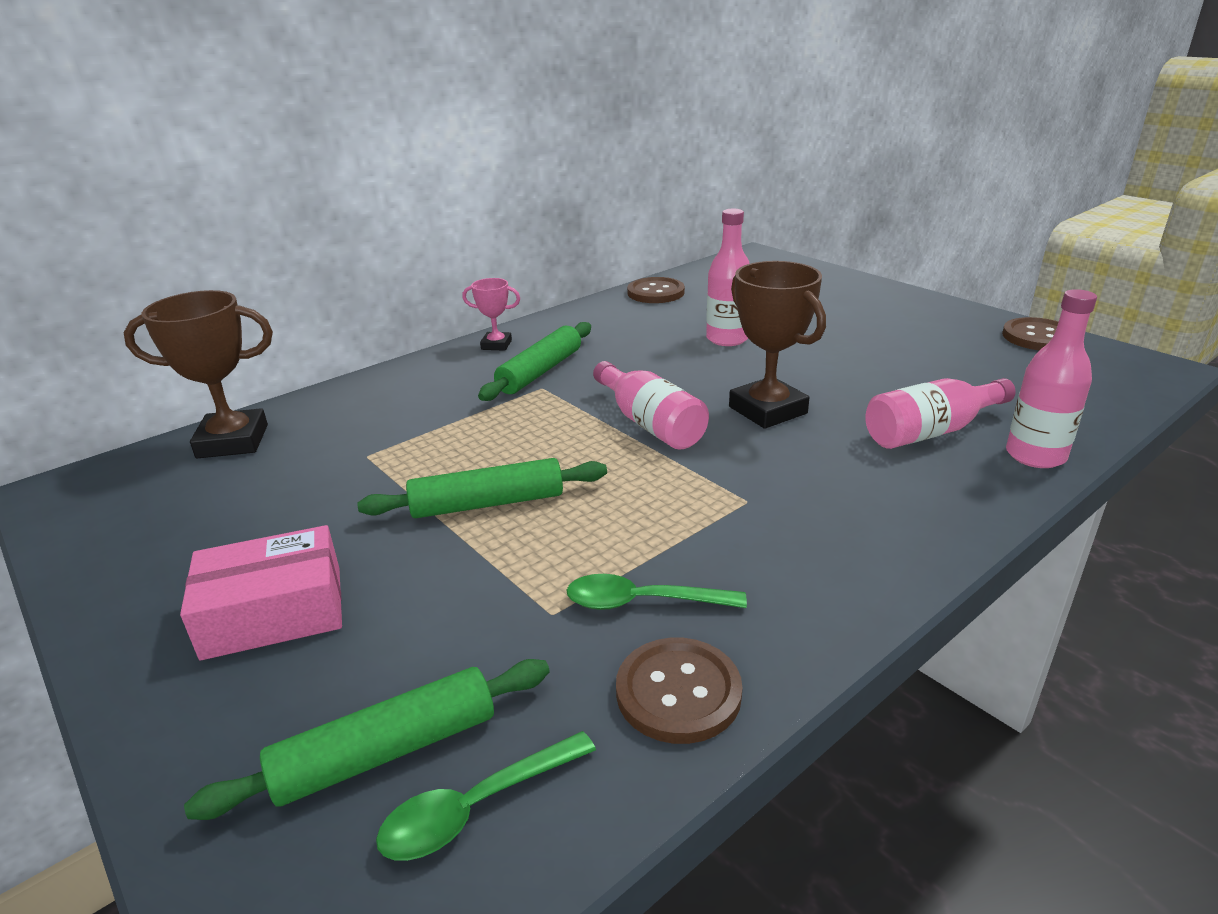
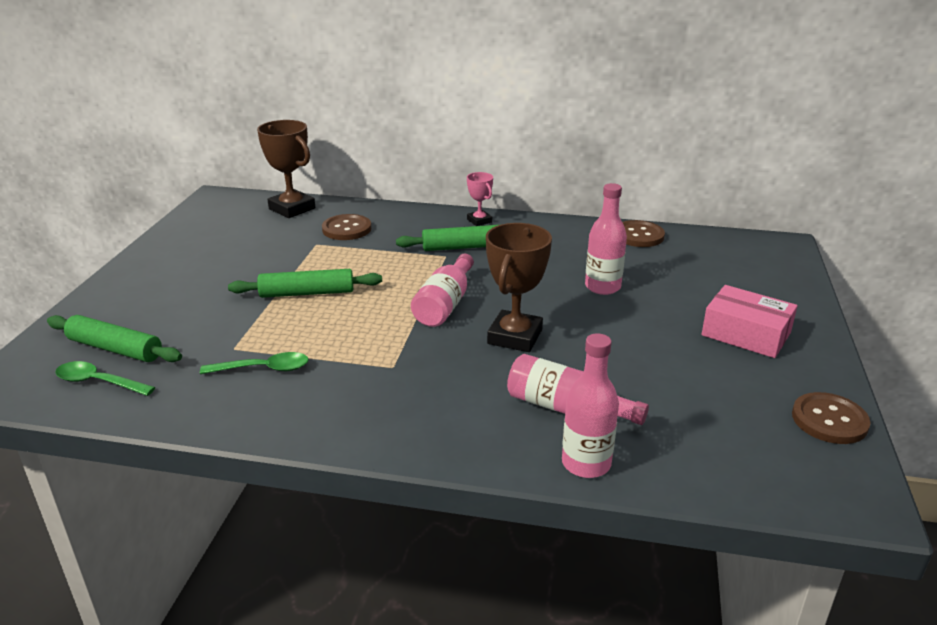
camera: 50 degrees right, 0 degrees up
(274, 612) = (177, 284): pink box -> pink box (746, 334)
(487, 503) = (307, 293): green rolling pin -> green rolling pin turned 45 degrees counterclockwise
(642, 602) = (263, 369): green spoon -> green spoon turned 120 degrees clockwise
(678, 692) = (203, 404): brown button -> brown button (346, 229)

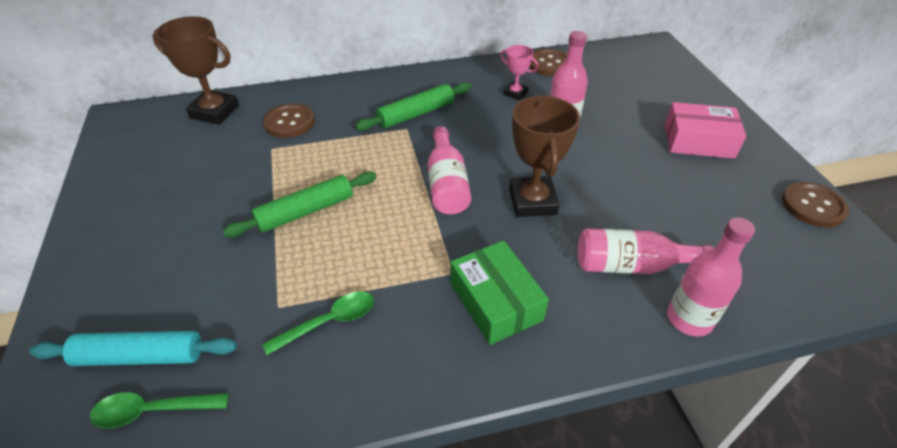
camera: 25 degrees left, 15 degrees up
(115, 349) = (140, 356): green rolling pin -> turquoise rolling pin
(411, 396) = (495, 301): none -> green box
(479, 221) = (408, 81): pink trophy -> pink trophy (515, 93)

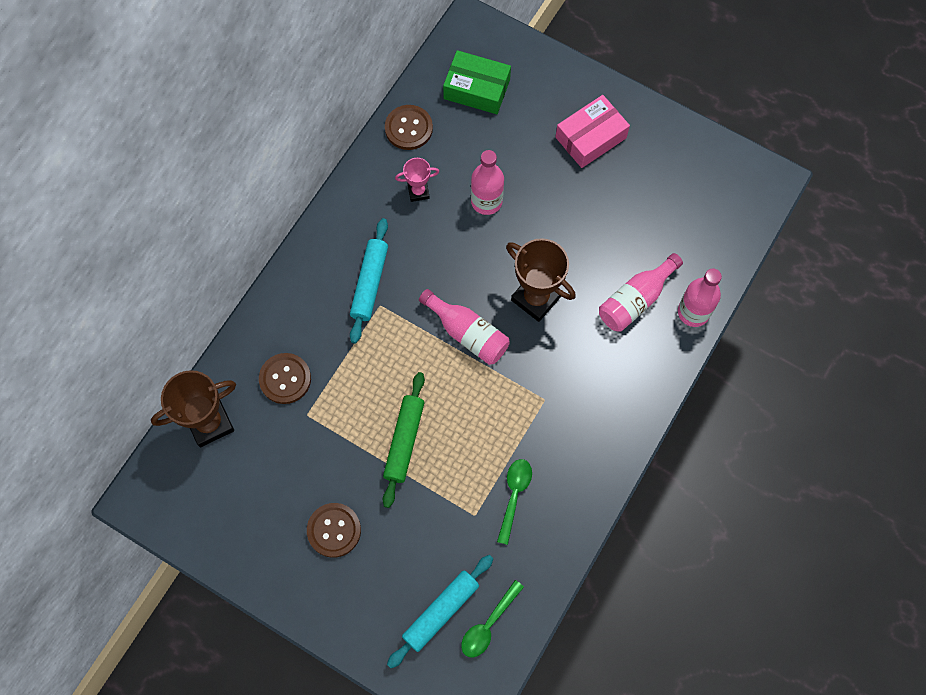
camera: 45 degrees left, 25 degrees up
(416, 114) = (370, 283): green rolling pin -> turquoise rolling pin
(495, 301) = (587, 396): green box -> green box (476, 89)
(813, 206) = (700, 149): brown button -> brown button (334, 530)

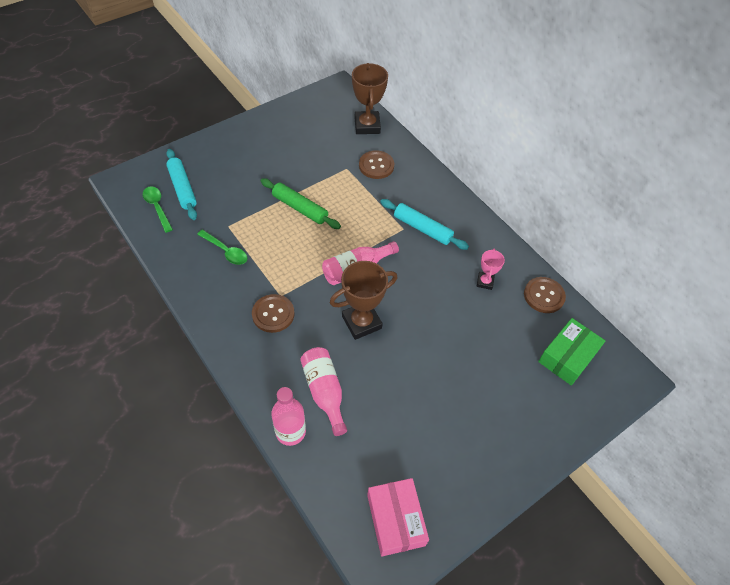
camera: 110 degrees right, 15 degrees down
(334, 530) = (266, 157): brown button -> brown button (273, 314)
(486, 201) = (459, 322): pink bottle -> none
(590, 137) = (491, 425): pink box -> pink box (396, 520)

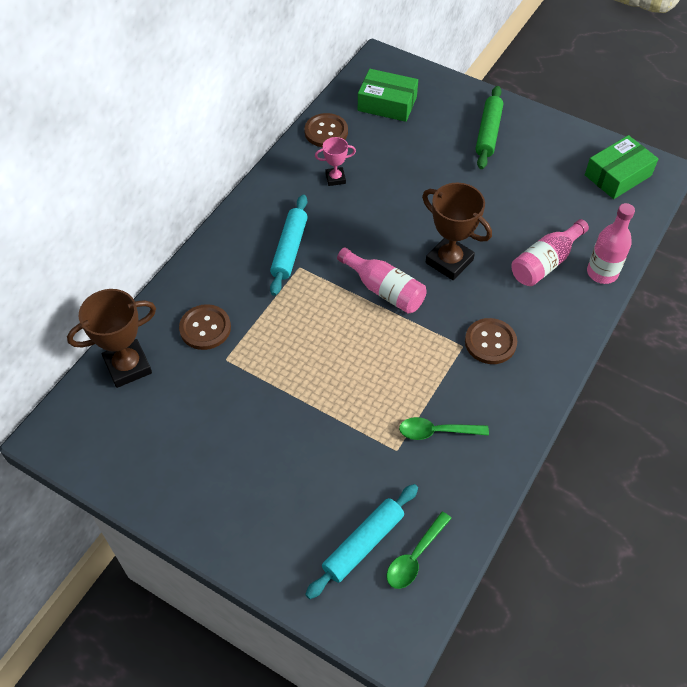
camera: 110 degrees left, 0 degrees up
(226, 251) = (436, 432): green spoon -> green spoon turned 105 degrees counterclockwise
(300, 208) = (323, 382): green rolling pin -> green rolling pin (488, 133)
(396, 520) = (617, 175): pink box -> green box

